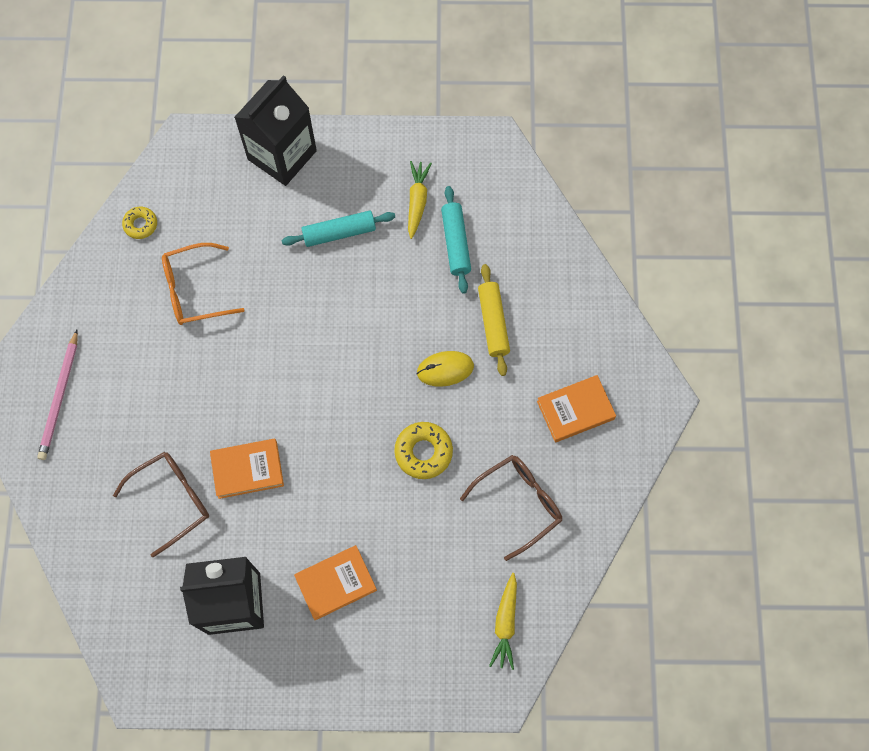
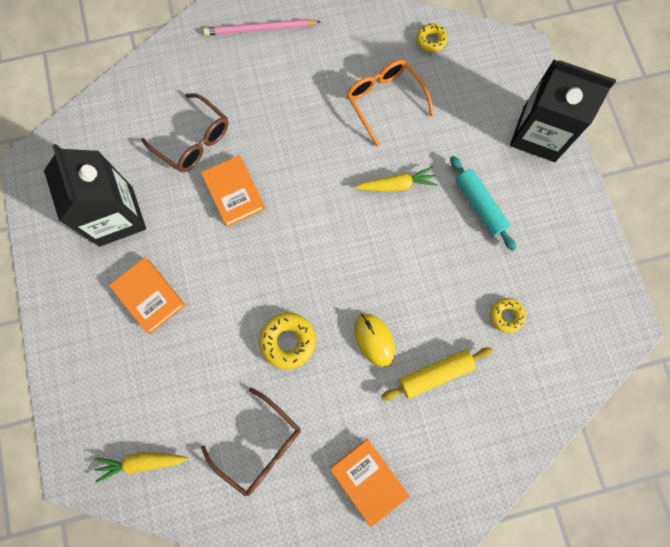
camera: 75 degrees right, 5 degrees up
(417, 201) = (537, 267): yellow carrot -> yellow carrot (396, 185)
(455, 243) = (506, 316): turquoise rolling pin -> yellow donut

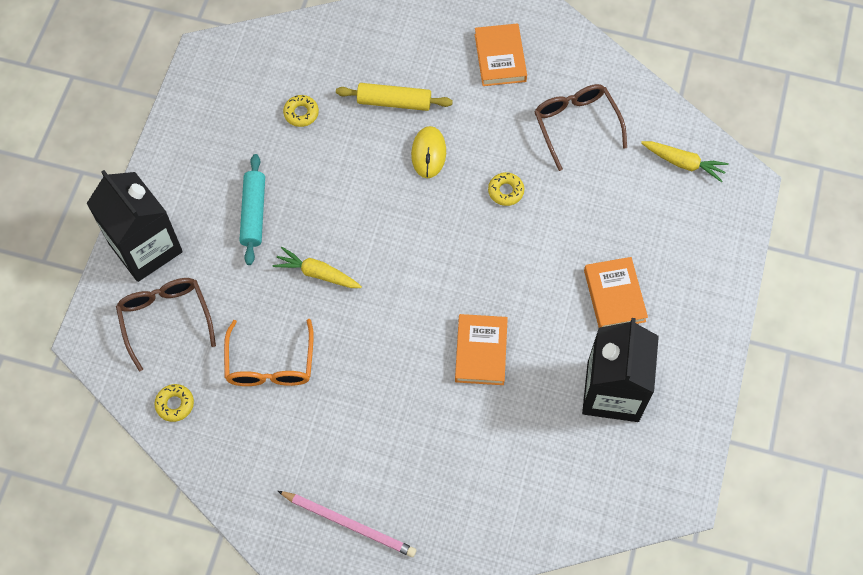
camera: 150 degrees left, 10 degrees down
(193, 141) = (493, 430): brown glasses -> brown glasses (165, 318)
(288, 341) = (505, 191): yellow donut -> yellow donut, size x0.63

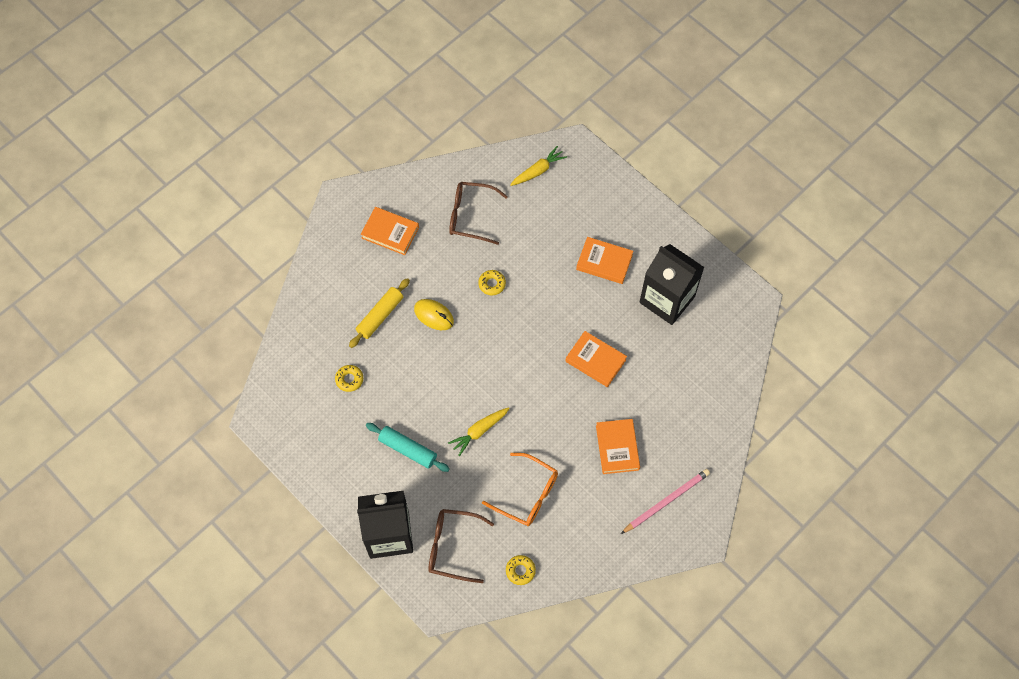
camera: 60 degrees left, 0 degrees up
(385, 433) = (617, 447): none -> orange book

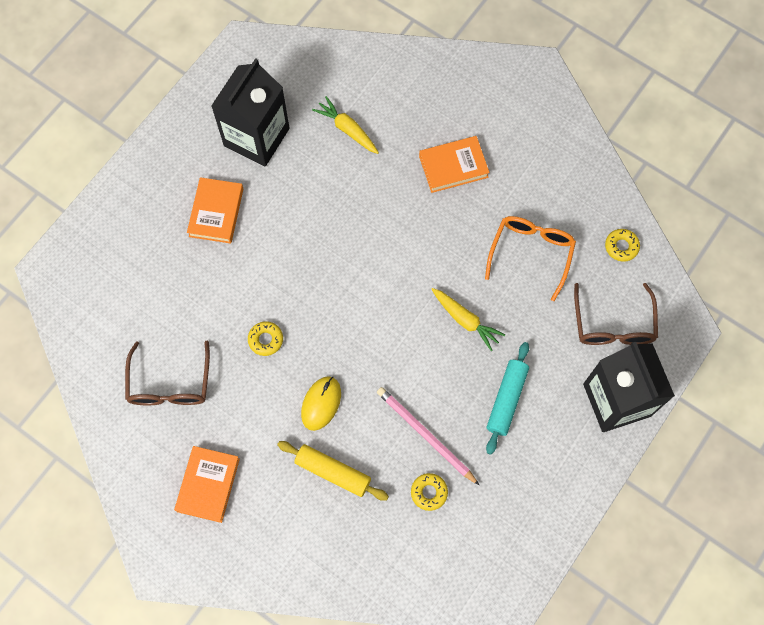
camera: 100 degrees left, 5 degrees up
(538, 171) = (92, 310): yellow carrot -> yellow carrot (347, 129)
(595, 360) = (349, 204): orange book -> none
(666, 501) = (504, 109): pink pencil -> pink pencil (425, 435)

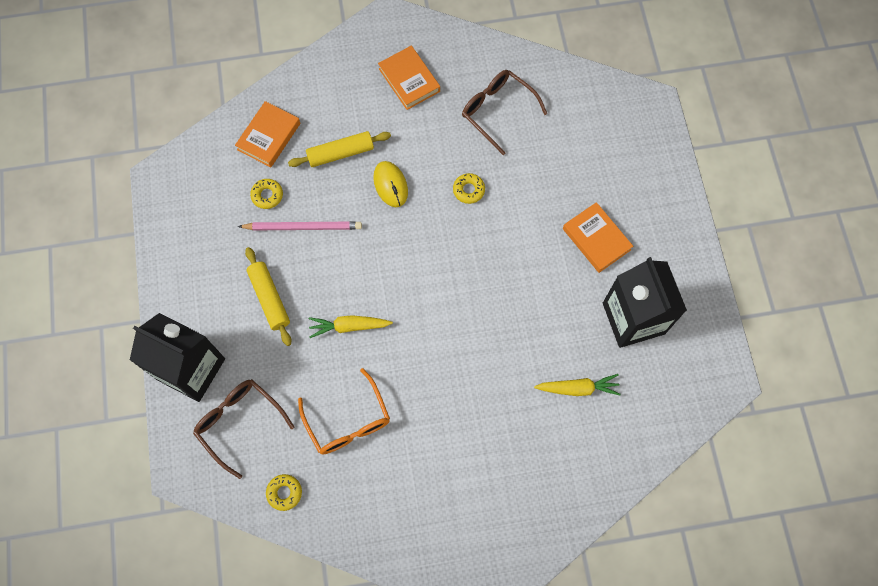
camera: 135 degrees right, 0 degrees up
(453, 166) = (471, 435): orange book -> orange book (269, 136)
(506, 400) = (269, 298): turquoise rolling pin -> yellow rolling pin

